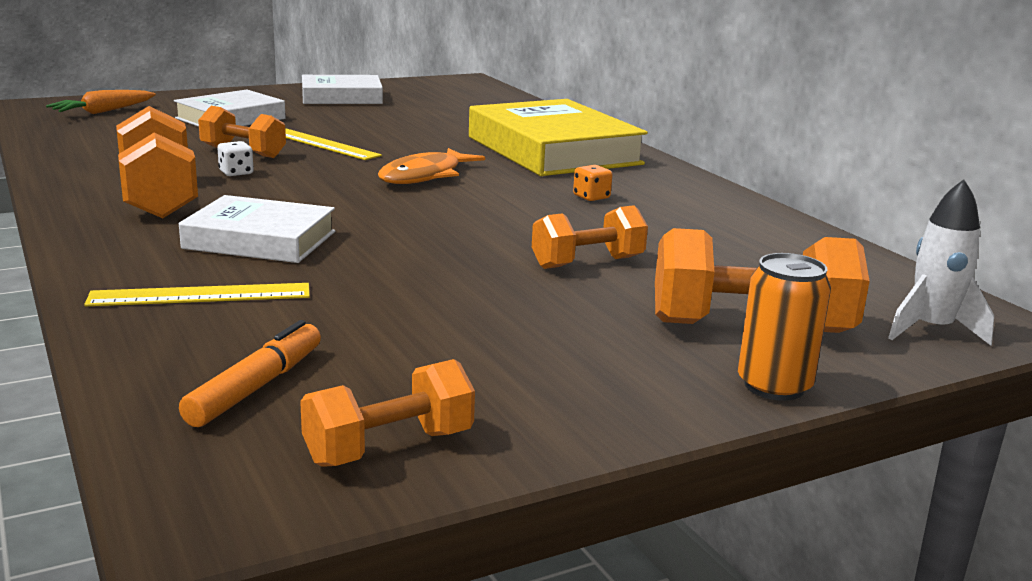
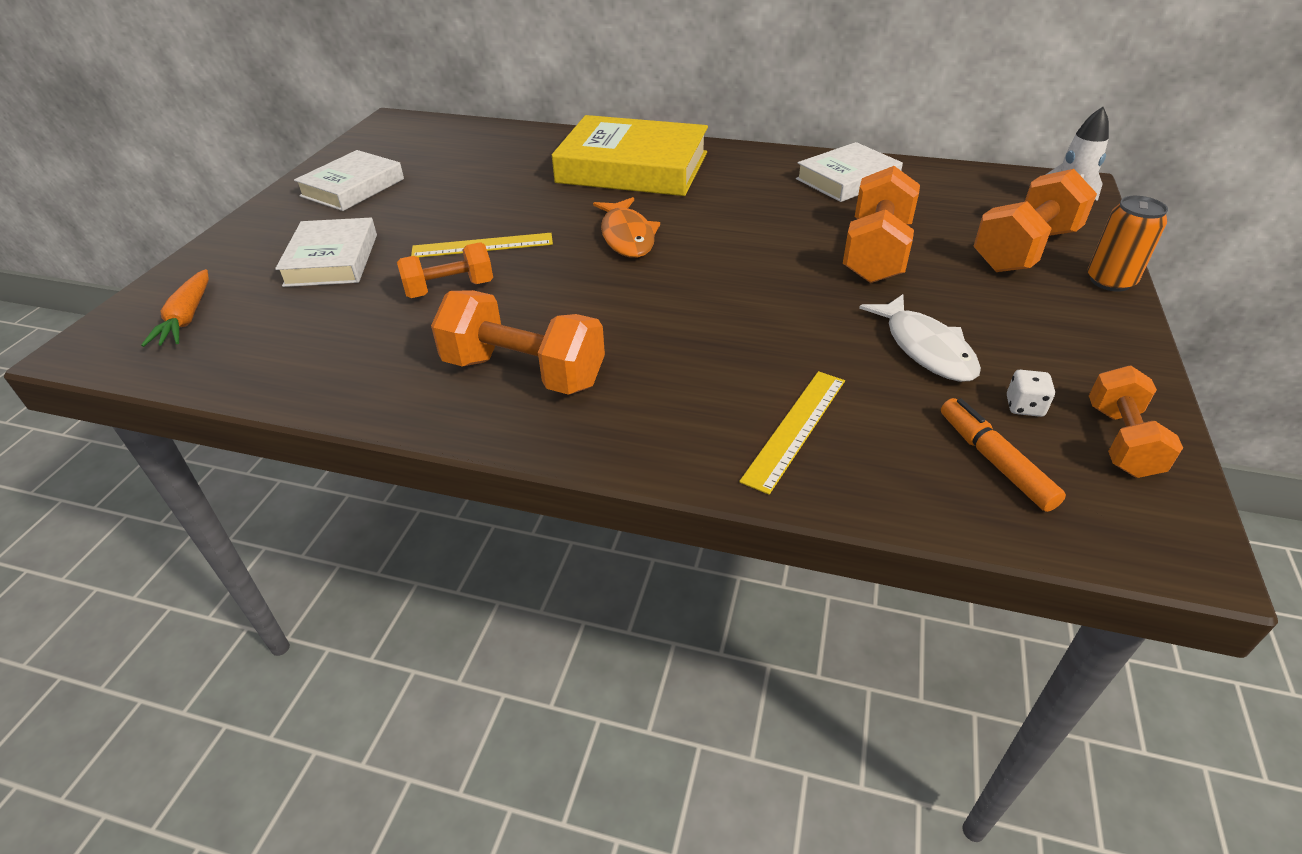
camera: 45 degrees left, 20 degrees up
(236, 173) = (506, 312): white dice -> white dice (1024, 406)
(260, 240) = (696, 360): white book -> white book (847, 179)
(429, 319) = (925, 348): none -> white fish
(587, 263) = (876, 253): orange dumbbell -> orange dumbbell, size x1.57
(591, 197) = (752, 198): orange dice -> none

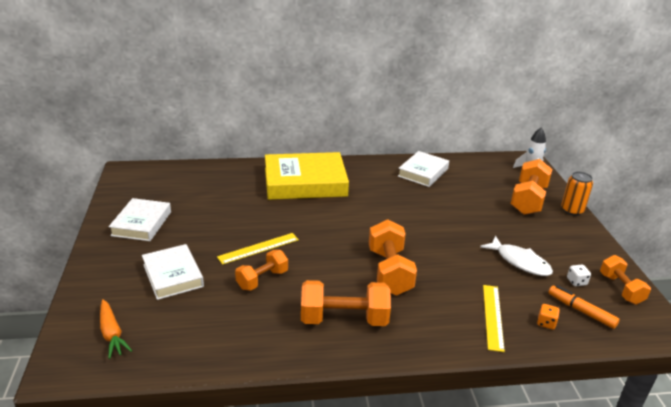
camera: 25 degrees left, 10 degrees down
(627, 236) = (335, 227): orange fish -> none
(876, 253) = (465, 214): orange dumbbell -> orange dumbbell (389, 272)
(898, 465) = (546, 323): none -> orange dice

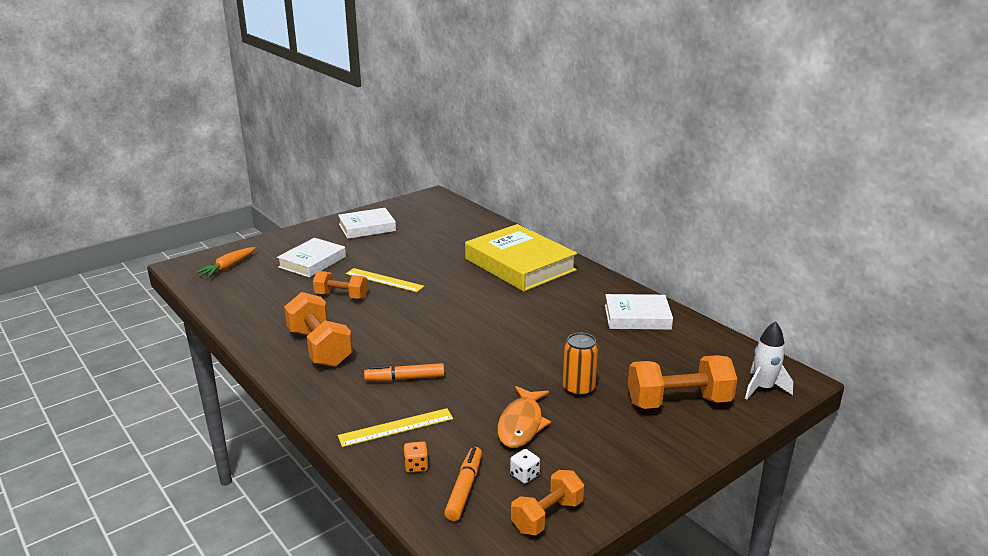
camera: 60 degrees right, 5 degrees down
(389, 272) = (414, 350): orange dumbbell -> none
(428, 290) = (405, 378): none -> orange marker
(520, 262) = (521, 424): white fish -> orange fish
(572, 210) = (702, 442): orange can -> orange can (578, 388)

